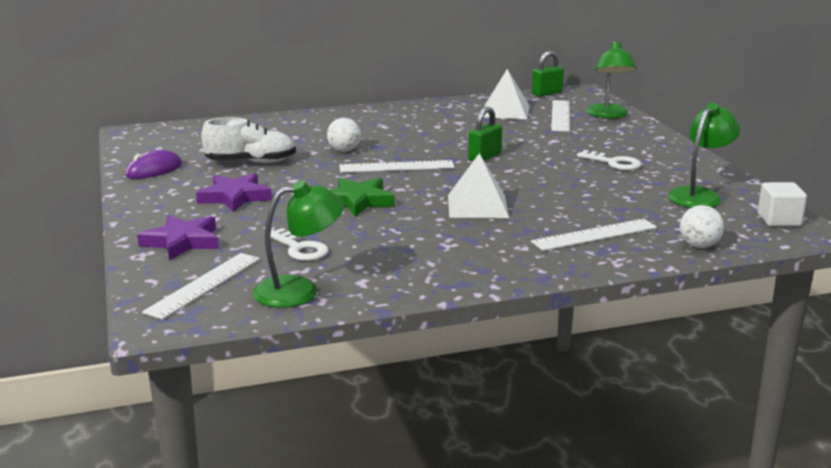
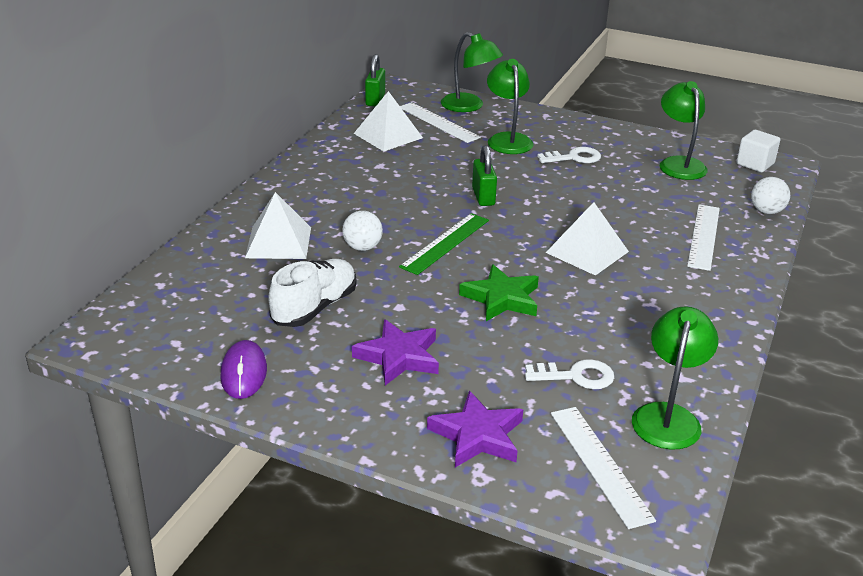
camera: 50 degrees left, 10 degrees up
(307, 132) = (278, 242): none -> white pyramid
(396, 167) = (445, 243): white ruler -> green ruler
(588, 138) = (508, 139): none -> green lamp

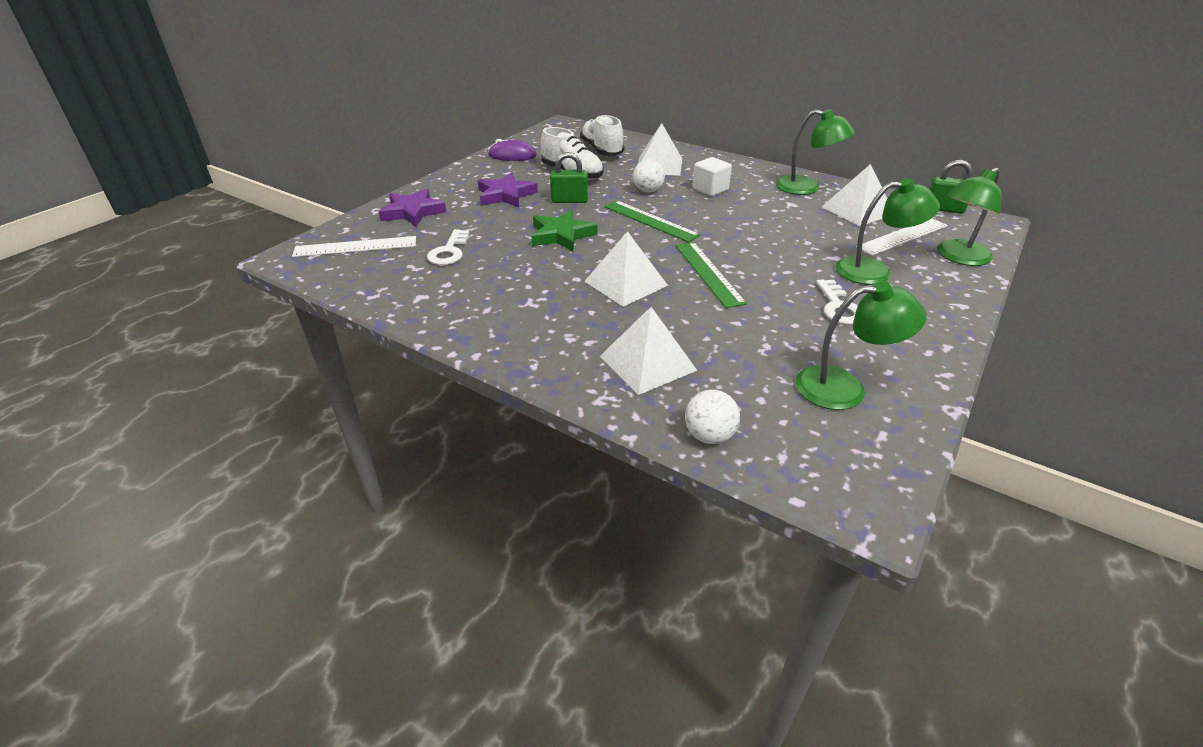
camera: 100 degrees right, 5 degrees up
(221, 290) = (602, 150): none -> white shoe
(483, 197) = (735, 244): green padlock -> green padlock (569, 200)
(546, 210) = (708, 273): none -> green ruler
(668, 416) = (380, 281): green lamp -> green lamp (806, 188)
(703, 236) = (647, 363): white ruler -> white pyramid
(755, 164) = (866, 470): white cube -> white cube (710, 189)

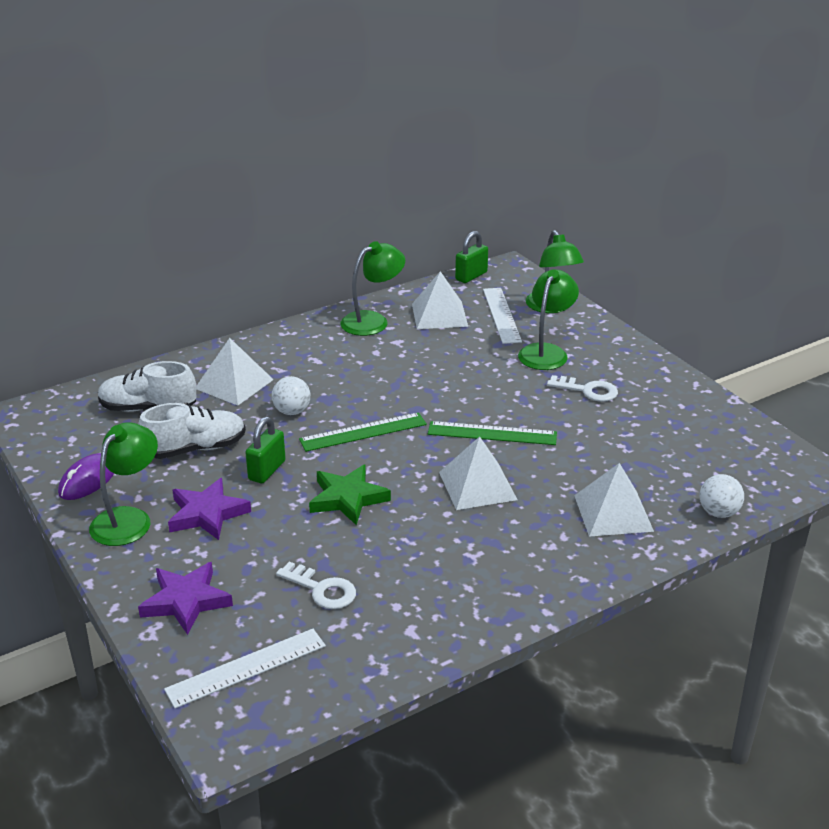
camera: 65 degrees left, 5 degrees down
(355, 247) = (246, 668): white ruler -> white ruler turned 45 degrees clockwise
(710, 189) = (325, 373): white cube -> none
(844, 388) = (691, 431): green lamp -> green lamp (128, 519)

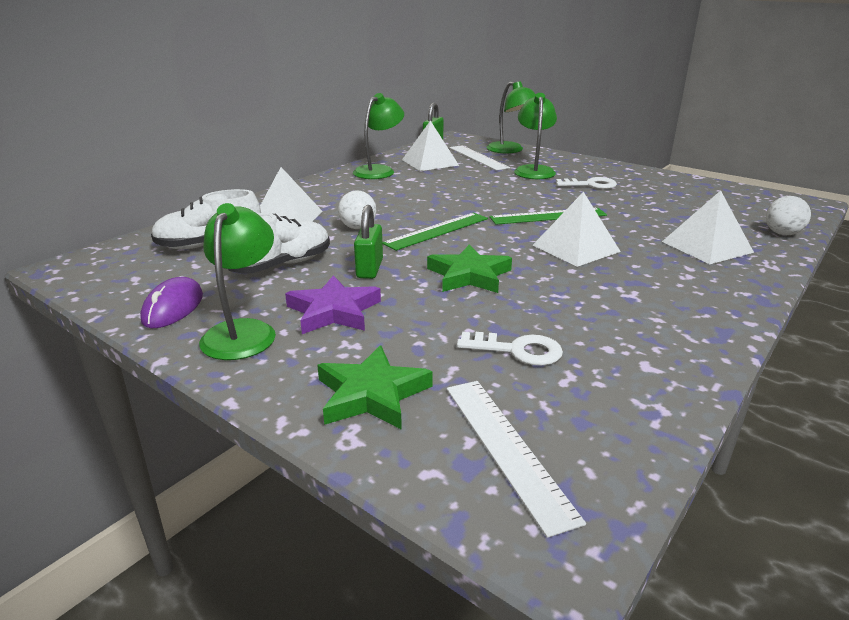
camera: 20 degrees left, 5 degrees down
(186, 601) = (372, 394): purple star -> green star
(246, 668) = (507, 448): white ruler -> white ruler turned 60 degrees counterclockwise

